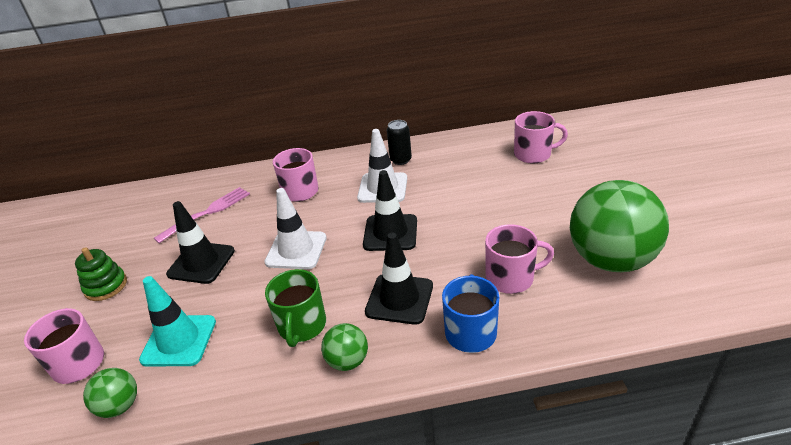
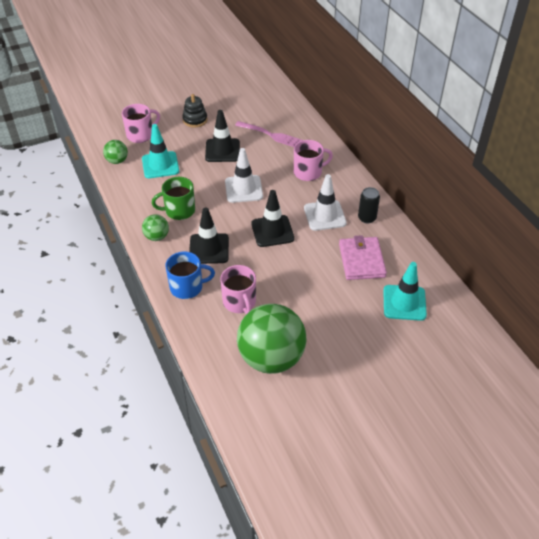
camera: 70 degrees right, 10 degrees up
(106, 286) = (195, 120): green stacking toy -> black stacking toy
(465, 172) = (361, 260): none -> pink wallet
(533, 154) = (404, 303): pink mug -> turquoise traffic cone

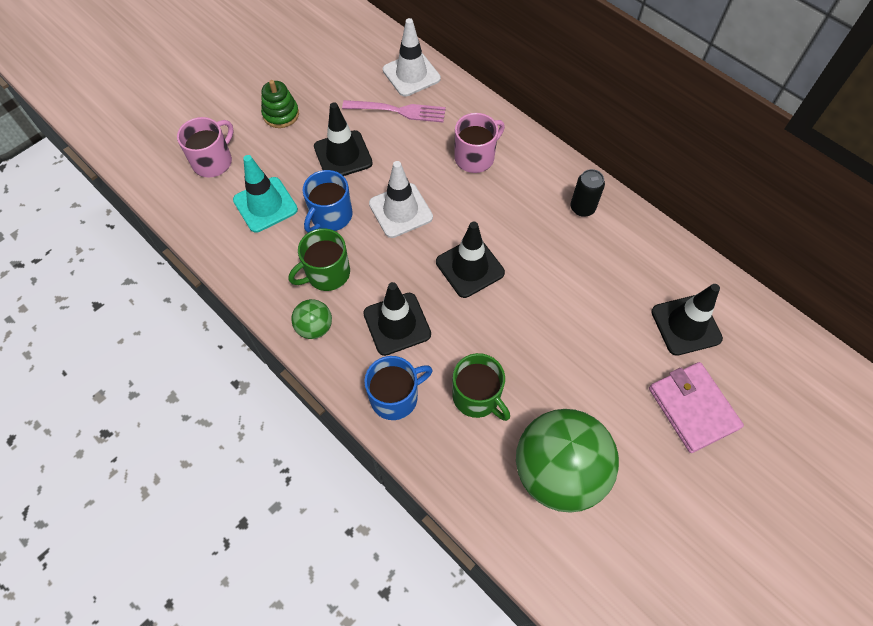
camera: 20 degrees left, 15 degrees up
(117, 161) = (198, 216): green ball -> none
(195, 120) = (281, 114): black stacking toy -> green stacking toy
(197, 181) = (330, 216): none -> blue mug
(239, 302) = (477, 397): pink mug -> green mug
(324, 215) = (527, 221): white traffic cone -> white traffic cone (411, 74)
(361, 260) = (605, 277): pink wallet -> pink wallet (692, 408)
(404, 303) = (686, 325): turquoise traffic cone -> black traffic cone

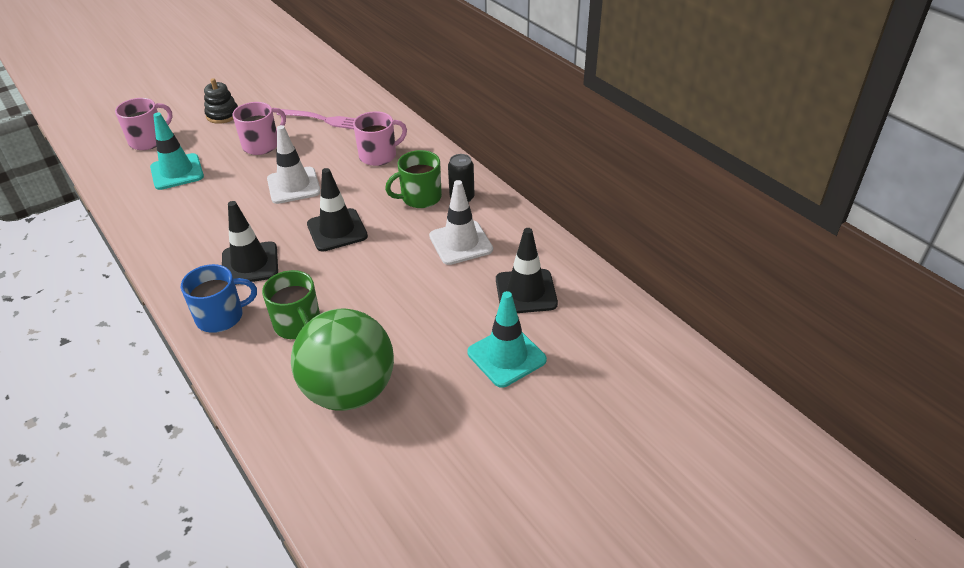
camera: 10 degrees right, 20 degrees down
(281, 114) = (222, 115): green stacking toy -> black stacking toy
(315, 327) = (174, 259): green ball -> none
(327, 273) = (205, 223): green mug -> green mug (420, 197)
(330, 216) = (229, 184): blue mug -> none
(343, 155) = (262, 145): black traffic cone -> pink mug
(411, 74) = (348, 97): white traffic cone -> white traffic cone (460, 243)
(692, 408) = (506, 356): pink wallet -> turquoise traffic cone

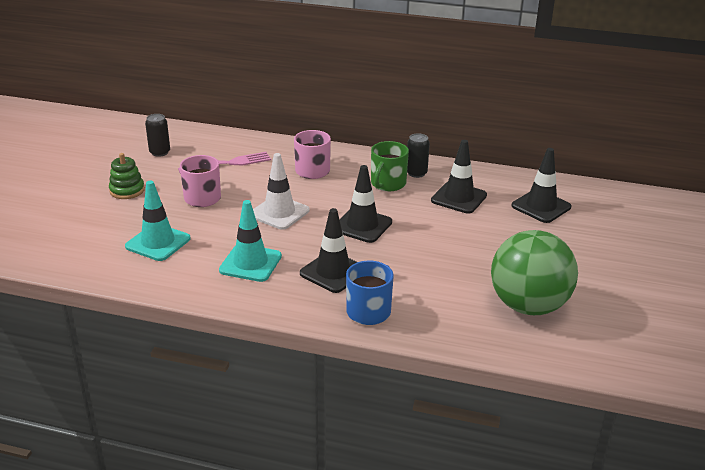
camera: 40 degrees left, 10 degrees down
(149, 140) = (86, 232): pink mug -> none
(222, 115) = (127, 190): black stacking toy -> green stacking toy
(292, 88) = (160, 152): none -> black can
(298, 325) = (432, 289): green mug -> none
(460, 243) = (459, 198): white traffic cone -> black traffic cone
(506, 356) = (585, 243): turquoise traffic cone -> turquoise traffic cone (250, 263)

